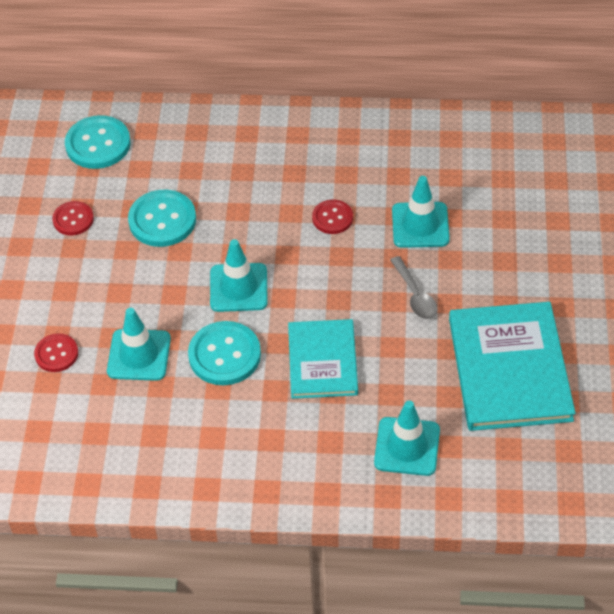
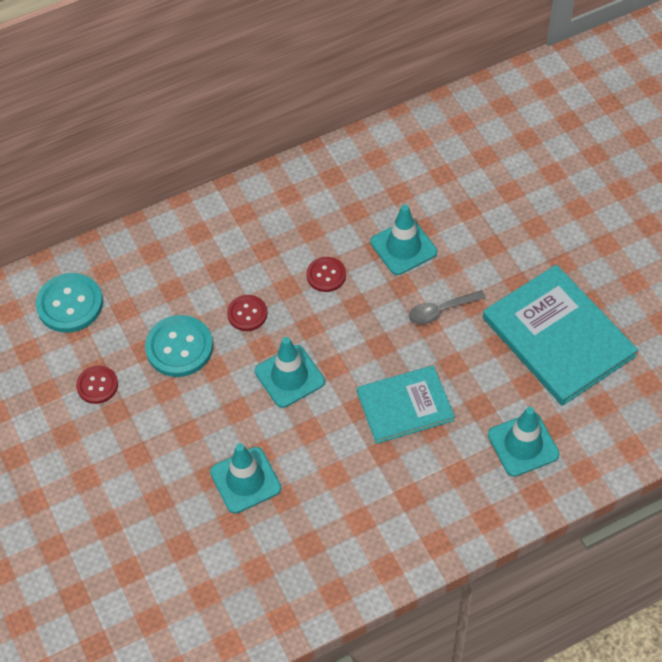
camera: 30 degrees left, 5 degrees up
(56, 354) = (171, 516): red button -> red button (247, 314)
(224, 355) = (319, 442): turquoise button -> none
(322, 361) = (405, 406): turquoise book -> turquoise book turned 75 degrees counterclockwise
(415, 295) = (441, 311): grey spoon -> grey spoon turned 120 degrees clockwise

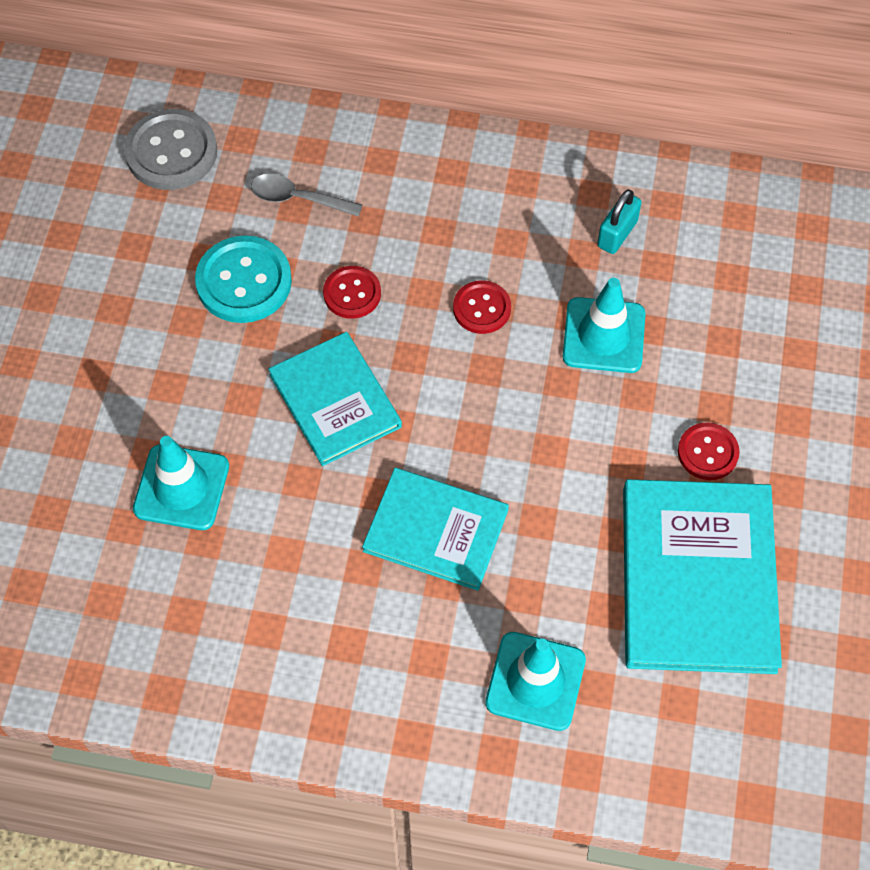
camera: 35 degrees right, 5 degrees up
(70, 304) = (171, 152): turquoise button -> grey button
(97, 385) = (120, 264): red button -> red button (707, 452)
(289, 376) = (335, 401): turquoise traffic cone -> turquoise book
(364, 190) = (617, 234): none -> turquoise padlock
(441, 311) = (581, 445): grey spoon -> grey spoon (298, 198)

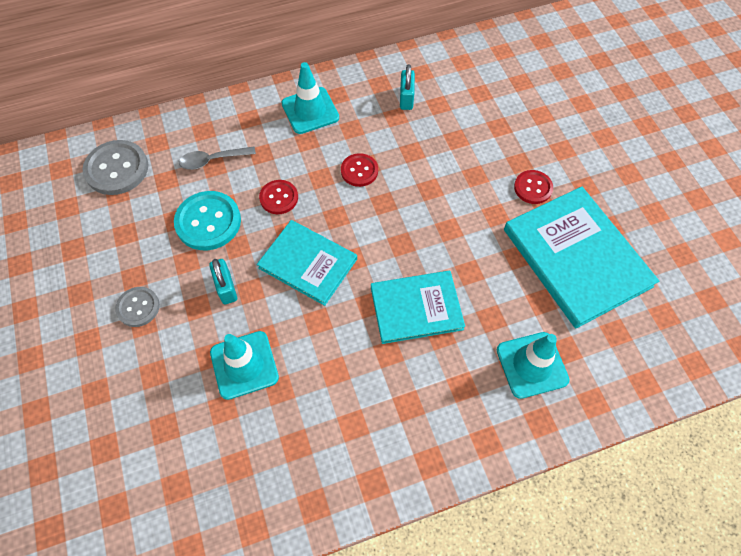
camera: 30 degrees left, 0 degrees up
(99, 350) = (138, 307): none -> grey button
(216, 380) = (226, 288): none -> turquoise padlock
(604, 335) = (435, 153): turquoise traffic cone -> turquoise traffic cone (310, 111)

